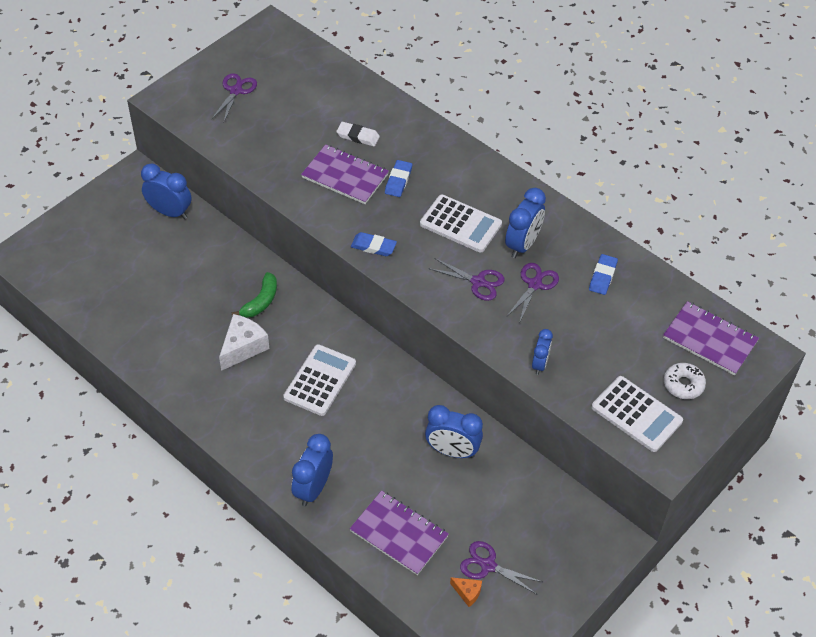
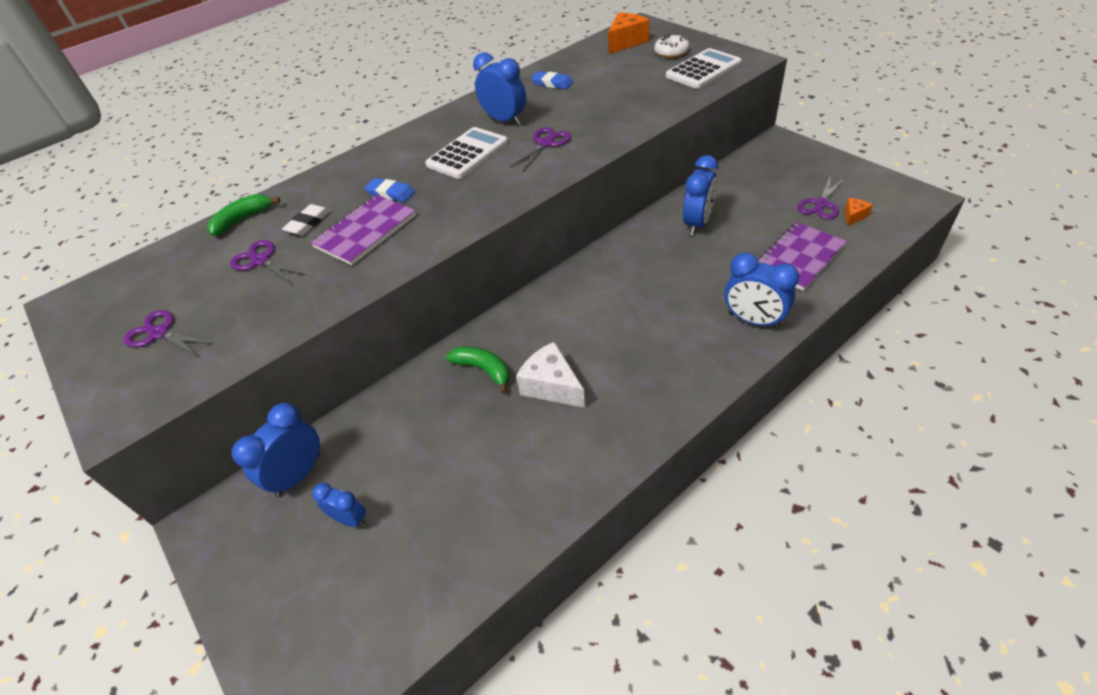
camera: 75 degrees left, 5 degrees down
(320, 380) = (607, 316): white calculator -> none
(364, 93) = (242, 219): none -> green banana
(373, 246) = (480, 209): blue eraser -> none
(534, 284) = (555, 114): purple scissors -> purple scissors (261, 261)
(540, 364) = (649, 111): blue clock -> blue clock (350, 519)
(709, 340) = (626, 42): purple notebook -> orange cheese

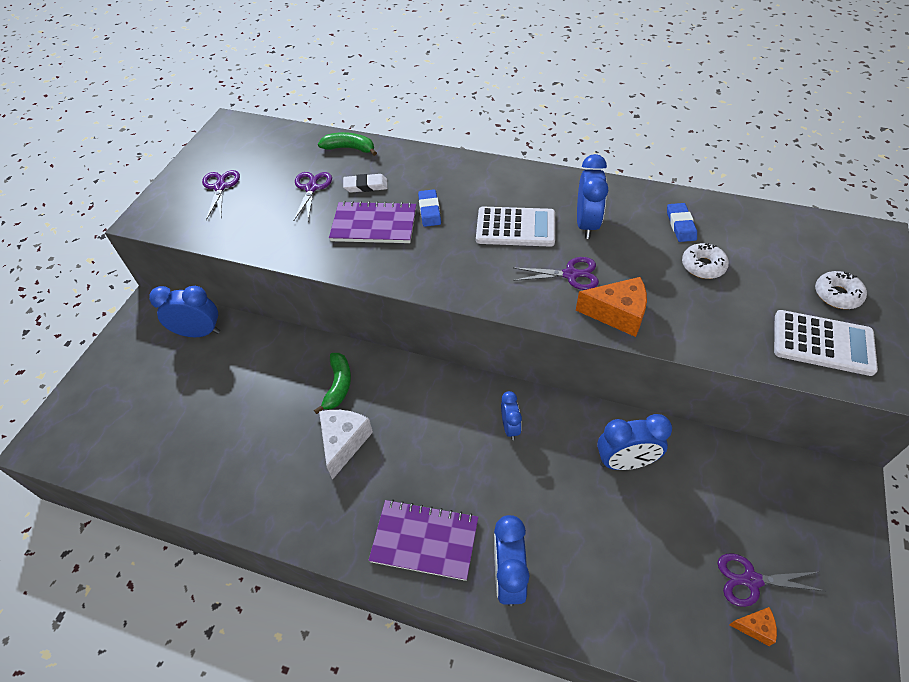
camera: 55 degrees right, 5 degrees up
(350, 519) = (176, 384): blue clock -> blue clock (510, 427)
(598, 88) = (703, 266): none -> white donut
(626, 42) = (821, 244): orange cheese -> orange cheese (617, 314)
(799, 258) = (634, 588): purple notebook -> purple notebook (425, 540)

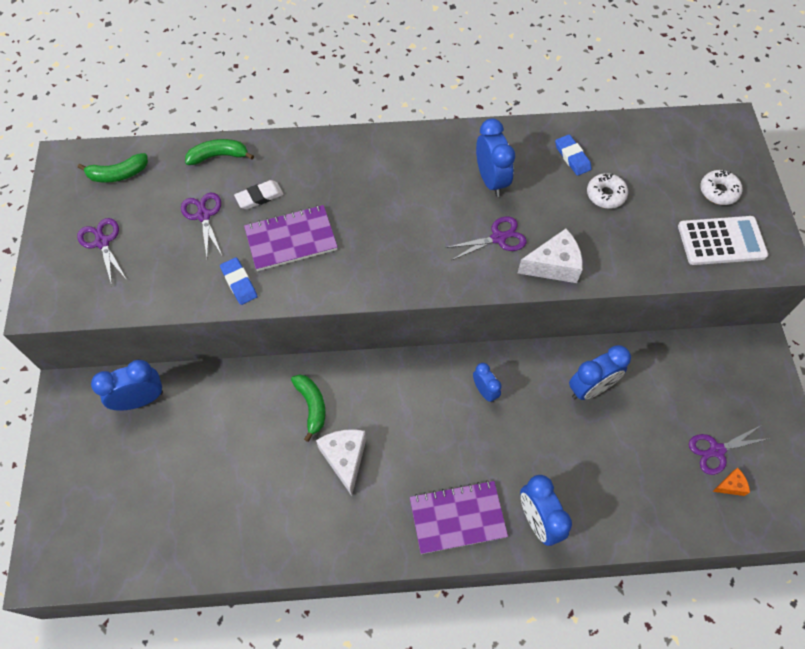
camera: 25 degrees left, 10 degrees up
(262, 143) = (118, 174): none -> green banana
(429, 210) = (338, 207): blue eraser -> blue eraser (239, 283)
(515, 227) = (428, 202): white calculator -> none
(617, 314) = (553, 265): orange cheese -> white cheese

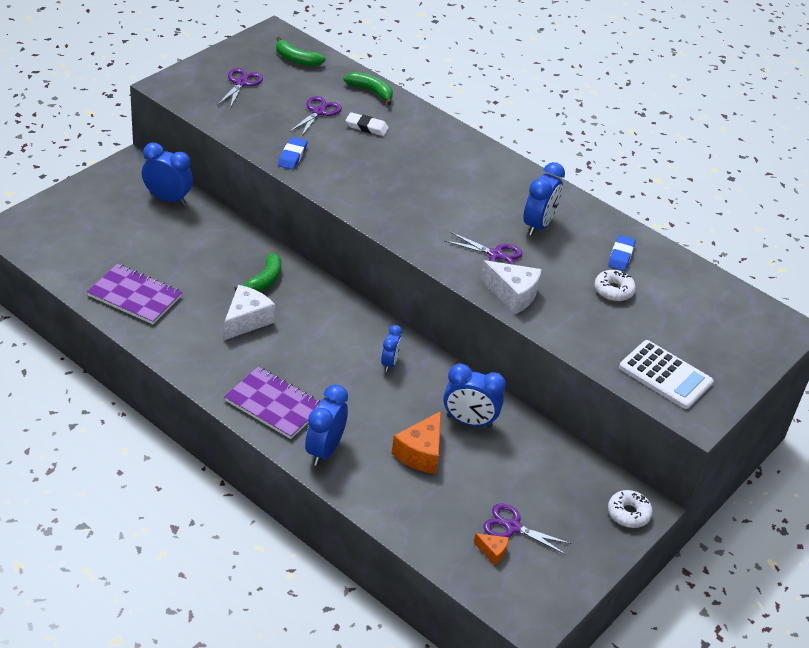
camera: 40 degrees right, 20 degrees down
(291, 239) = (355, 159): purple notebook -> purple notebook (135, 296)
(596, 451) = (420, 453): none -> orange cheese
(718, 191) = (710, 351): white donut -> white donut (628, 513)

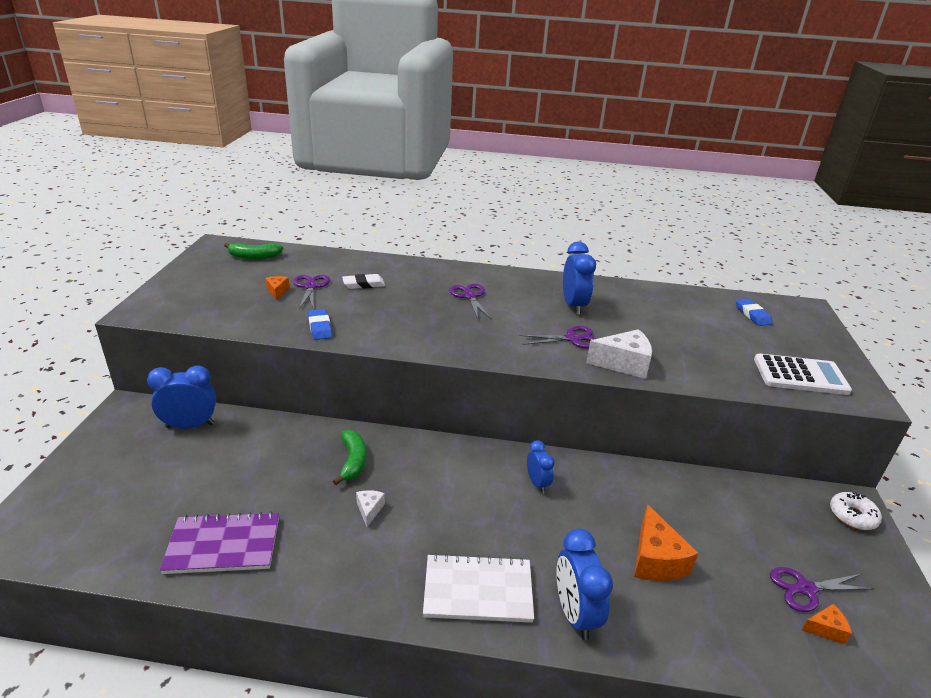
camera: 30 degrees left, 10 degrees down
(241, 83) = (217, 287): purple scissors -> purple scissors (469, 296)
(246, 320) = (369, 510): white cheese -> white cheese, size x0.52
(274, 404) = (478, 590): purple notebook -> white notebook
(287, 106) = (277, 291): none -> orange cheese
(371, 91) = (341, 260): green banana -> none
(469, 421) = (655, 502): blue clock -> none
(613, 290) = (682, 329): white donut -> none
(621, 255) = (652, 304): blue eraser -> blue eraser (752, 314)

